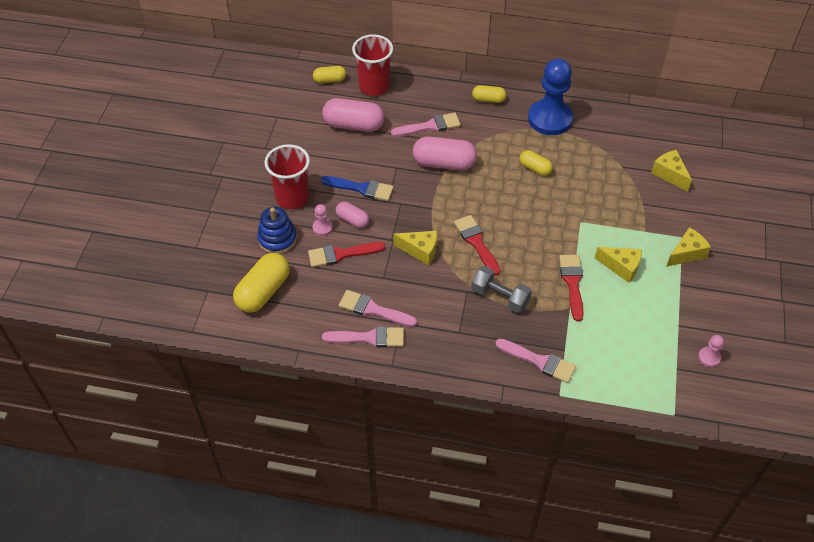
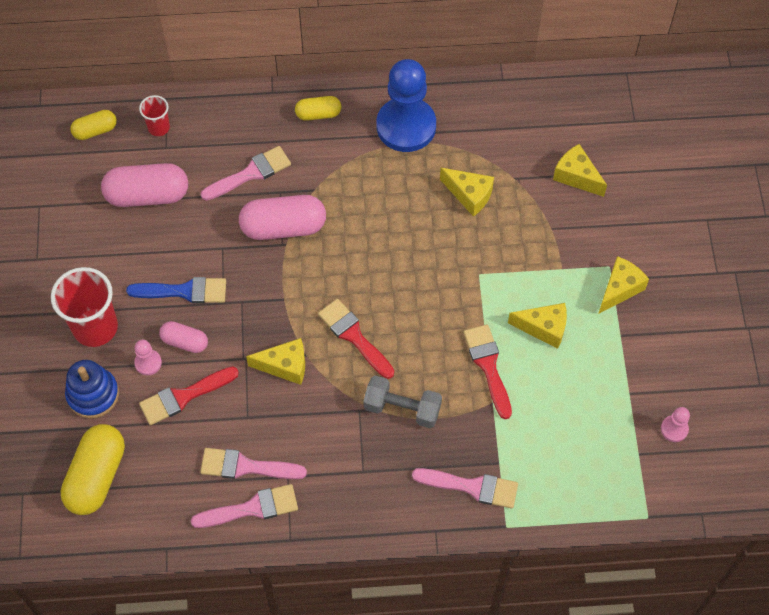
camera: 15 degrees left, 10 degrees up
(374, 86) = (159, 127): red cup -> red cup, size x0.52
(535, 168) = (403, 207): yellow capsule -> none
(586, 170) = (469, 195): none -> yellow cheese

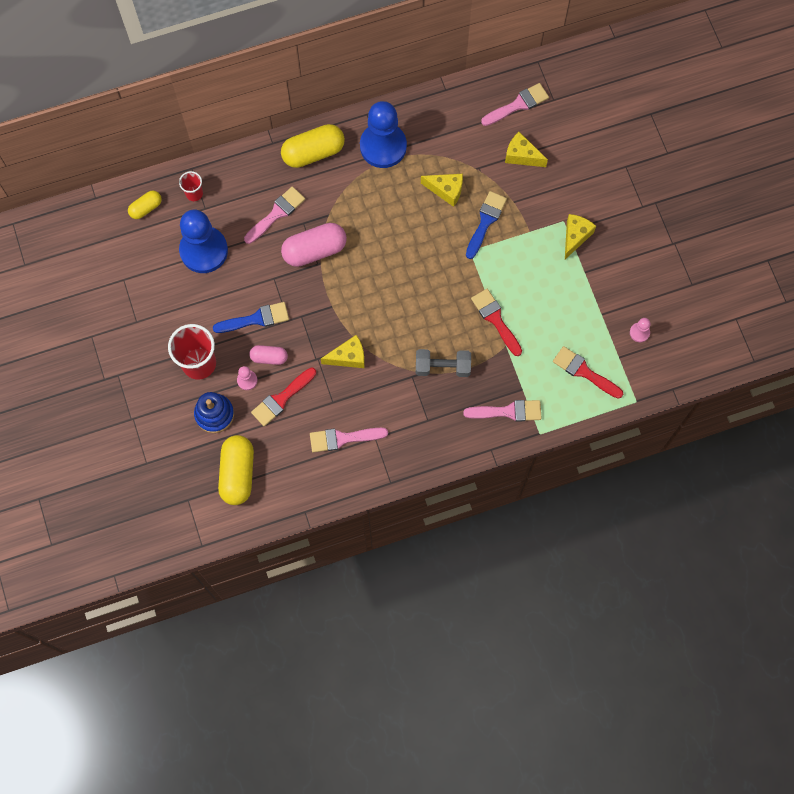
camera: 15 degrees left, 10 degrees up
(147, 195) = (204, 250): pink capsule -> blue pawn
(252, 508) = (356, 467): pink brush -> pink brush (518, 105)
(318, 114) = (313, 152): yellow capsule -> yellow capsule, size x1.79
(354, 336) = (392, 321): red brush -> red brush (584, 372)
(509, 243) = (485, 221): none -> blue brush
(544, 328) = (528, 281): yellow cheese -> none

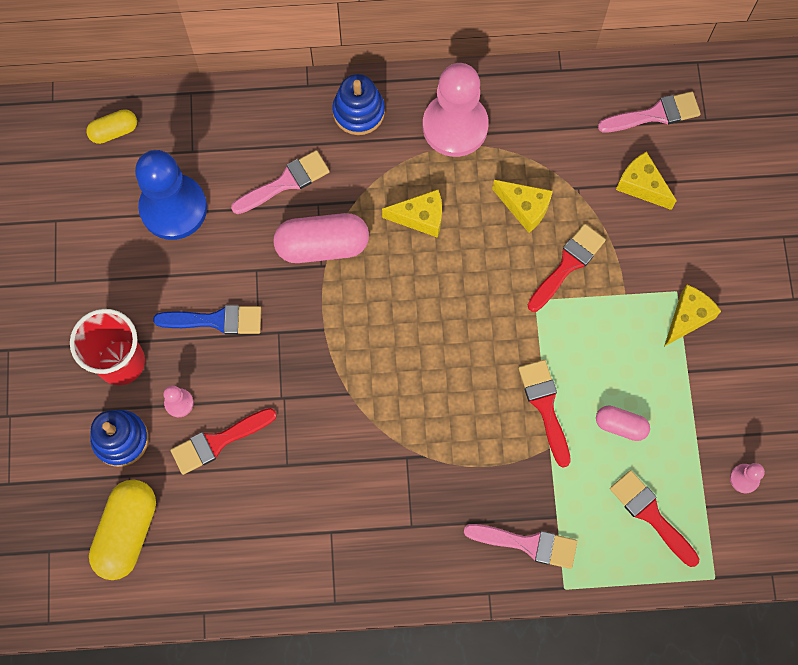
camera: 15 degrees right, 0 degrees up
(194, 193) = (184, 128): red cup -> none
(269, 357) = (218, 378): pink capsule -> pink capsule (620, 425)
(313, 152) = (358, 112): yellow capsule -> blue stacking toy
(343, 438) = (286, 521): pink brush -> none
(348, 357) = (326, 406): yellow cheese -> yellow cheese (420, 217)
(383, 146) = (455, 126): blue pawn -> pink pawn
(442, 367) = (453, 455): grey dumbbell -> none
(485, 221) = (567, 265): blue brush -> red brush

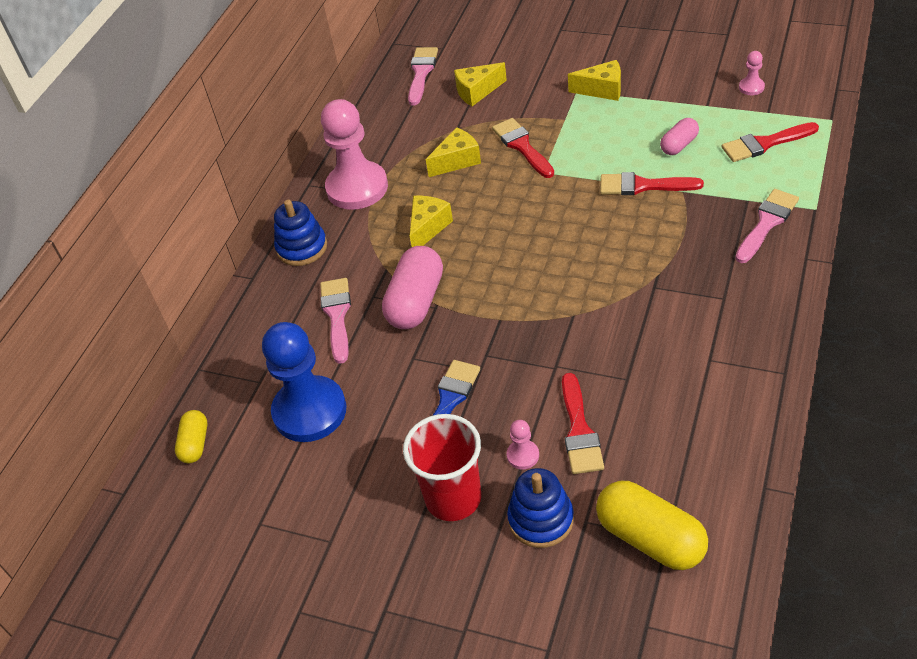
camera: 60 degrees left, 25 degrees down
(687, 318) = (602, 90): yellow cheese -> yellow cheese turned 120 degrees clockwise

